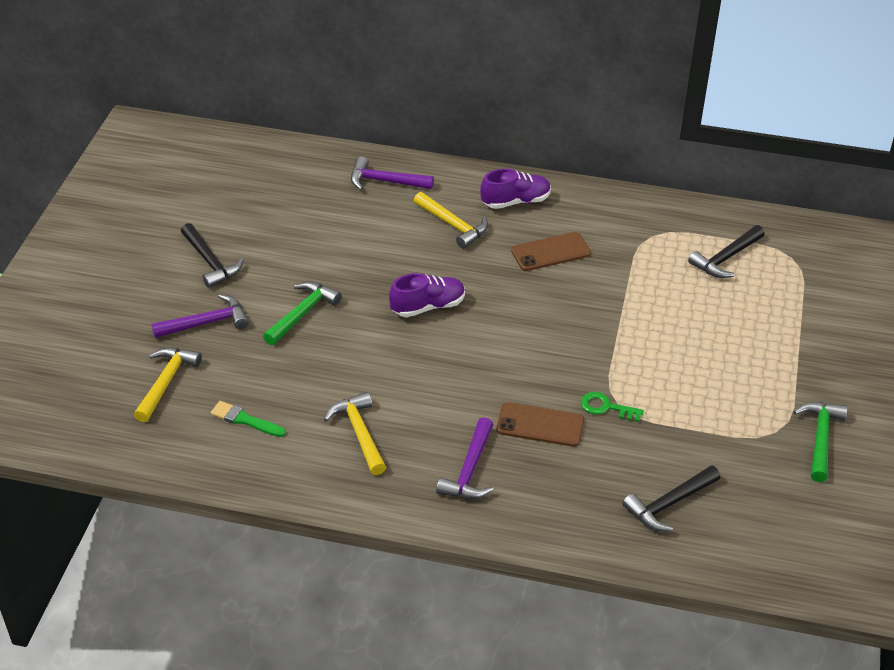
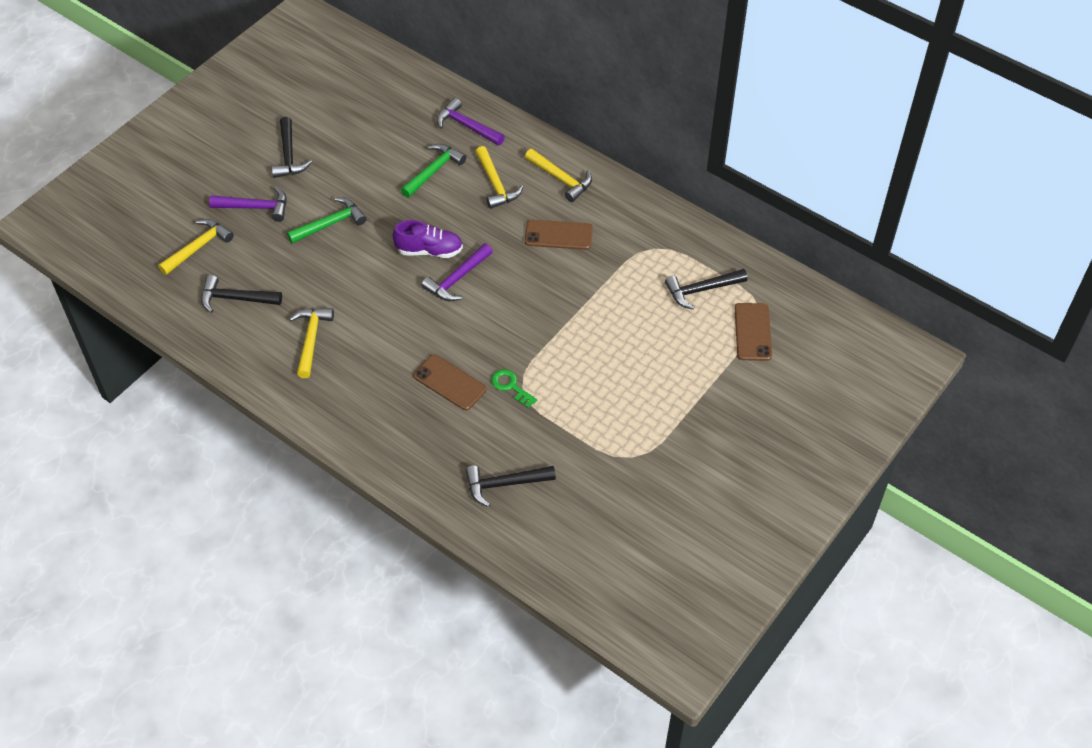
camera: 25 degrees right, 10 degrees up
(245, 420) = (236, 298): green brush -> black hammer
(470, 470) = (373, 399): purple hammer -> purple hammer (457, 279)
(515, 201) = (561, 179): purple shoe -> yellow hammer
(801, 280) = (752, 332): none -> brown phone
(820, 439) = (664, 476): green hammer -> green hammer (433, 171)

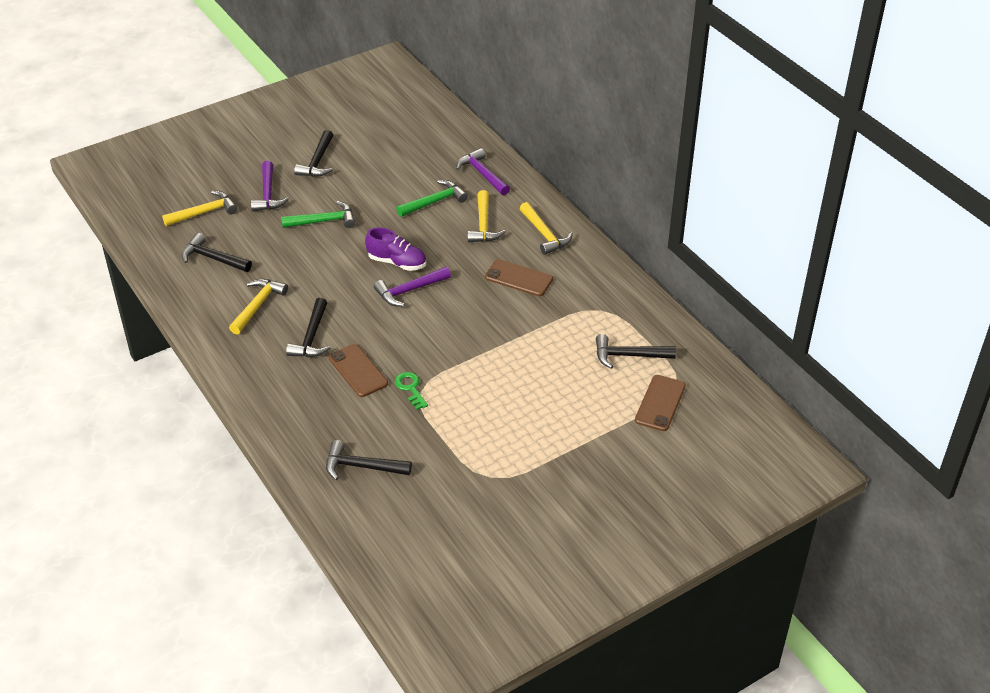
camera: 20 degrees right, 10 degrees down
(255, 207) = (268, 194): purple hammer -> purple hammer turned 60 degrees clockwise
(384, 359) = (311, 337): none -> black hammer

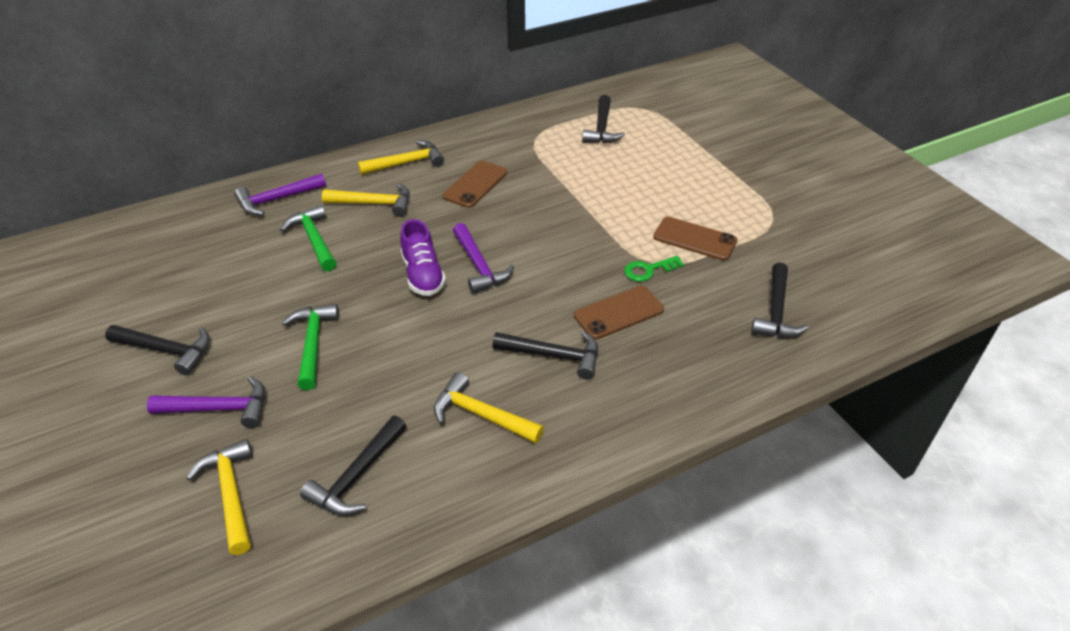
camera: 85 degrees left, 0 degrees up
(397, 262) = (423, 275): purple shoe -> purple shoe turned 135 degrees clockwise
(660, 403) = (664, 118): brown phone -> brown phone (694, 239)

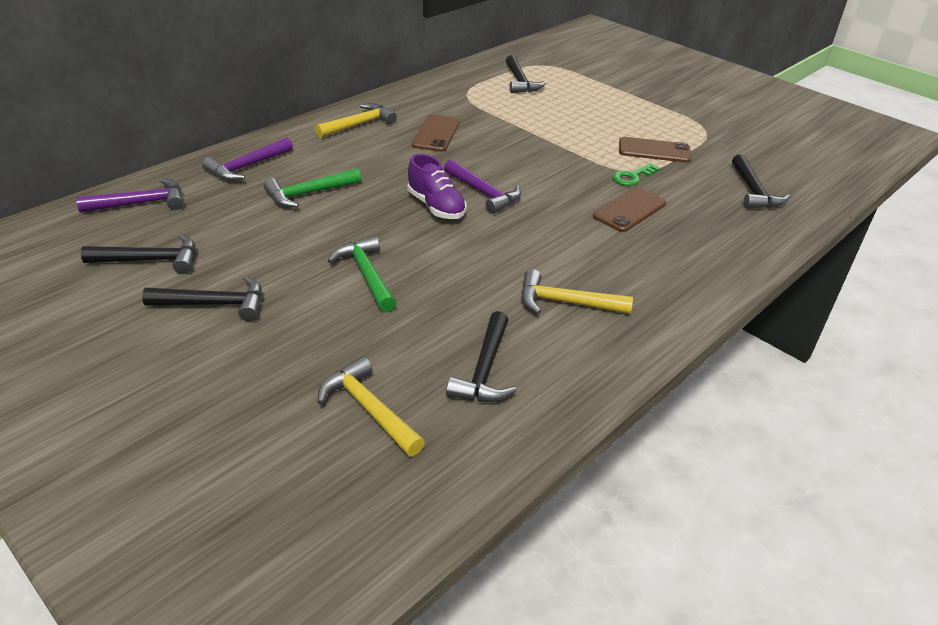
camera: 20 degrees left, 5 degrees down
(219, 409) = (306, 342): purple hammer -> purple hammer (141, 203)
(314, 240) = (309, 193): green hammer -> green hammer turned 75 degrees counterclockwise
(374, 204) = (349, 159): yellow hammer -> none
(553, 356) = (597, 249): black hammer -> black hammer (150, 260)

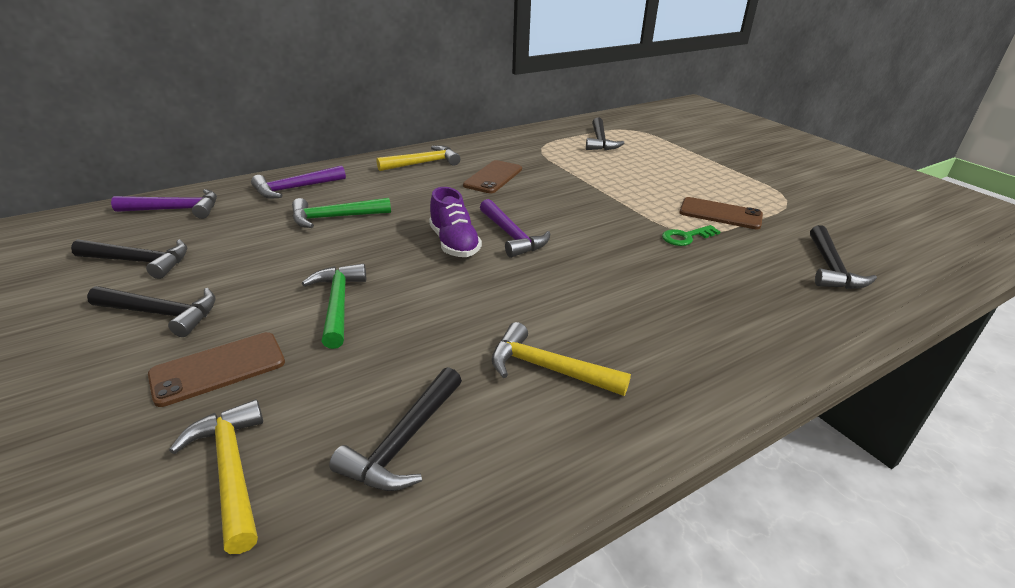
camera: 15 degrees right, 5 degrees down
(629, 210) = (670, 271): brown phone -> brown phone (218, 368)

